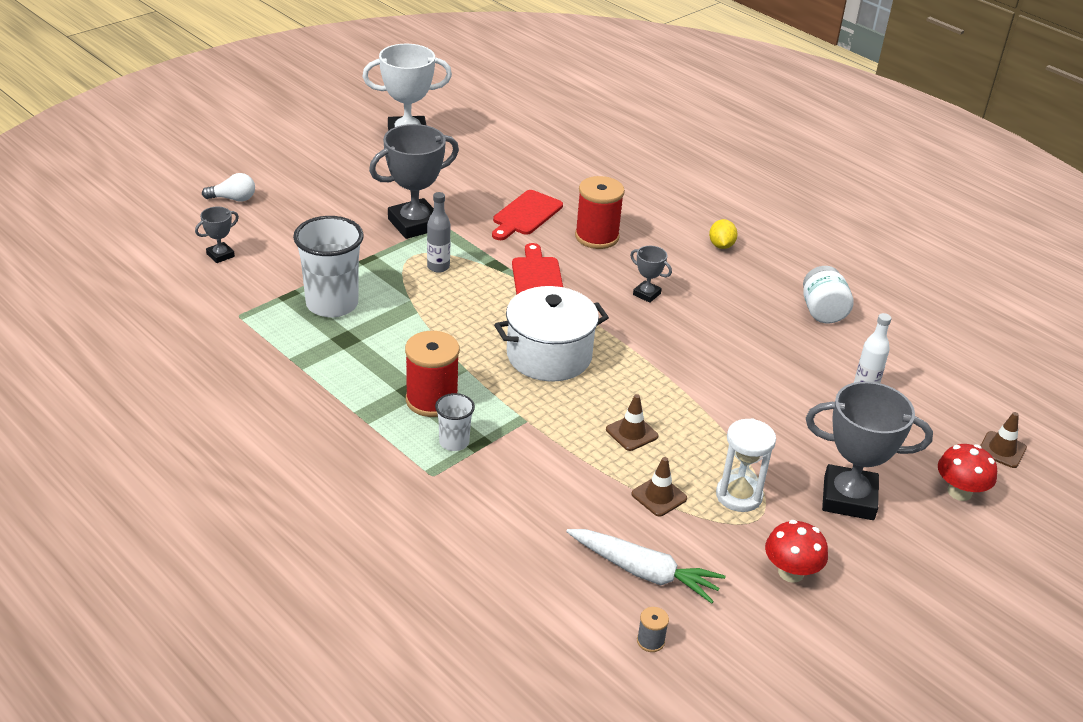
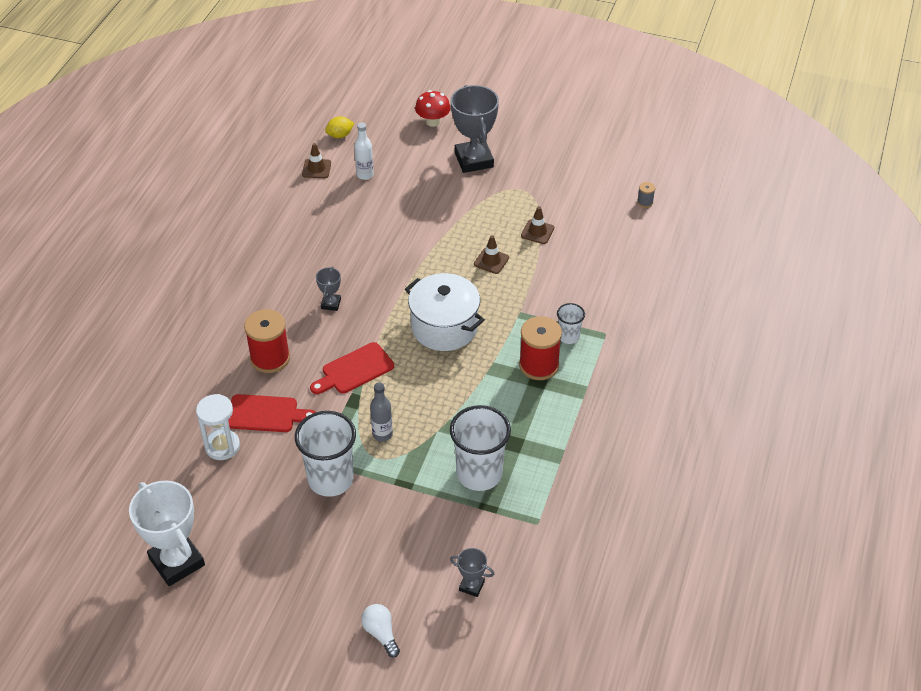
camera: 115 degrees left, 10 degrees up
(414, 224) = (330, 479): grey trophy -> white cup
(643, 572) = (601, 219): white carrot -> none
(721, 245) = (233, 285): yellow lemon -> yellow lemon (340, 135)
(739, 496) = (509, 201): white hourglass -> white hourglass (222, 446)
(791, 572) = (552, 167): red mushroom -> none
(822, 312) = (287, 212): white jar -> none
(1001, 450) = (380, 112): brown traffic cone -> brown traffic cone (316, 169)

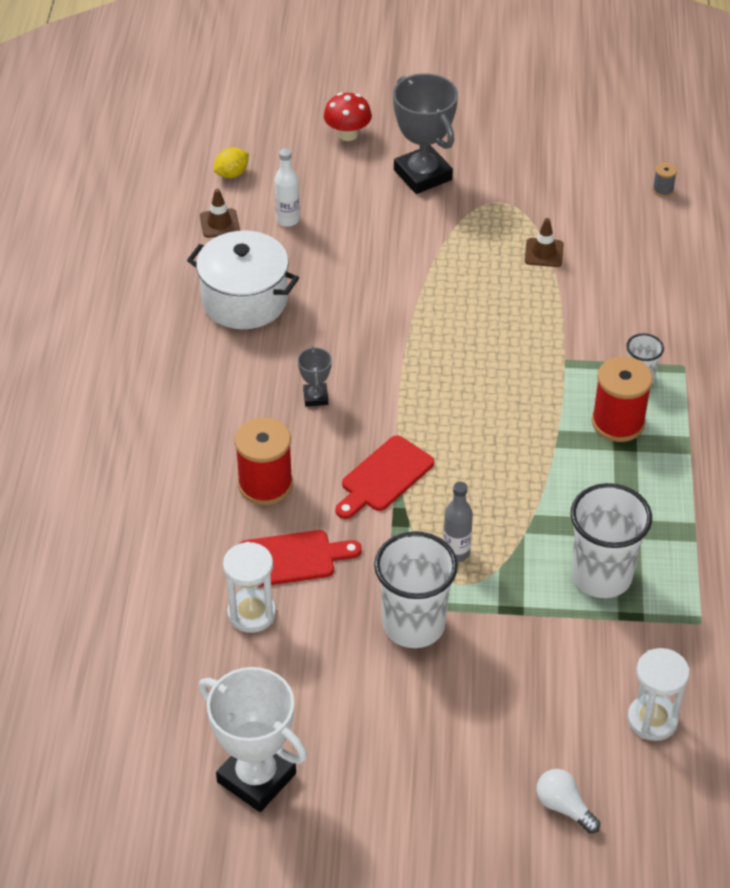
camera: 15 degrees left, 0 degrees up
(444, 327) = (477, 398): white pot -> white pot (245, 300)
(471, 586) = (652, 719): grey trophy -> white hourglass
(491, 261) = (501, 301): brown traffic cone -> none

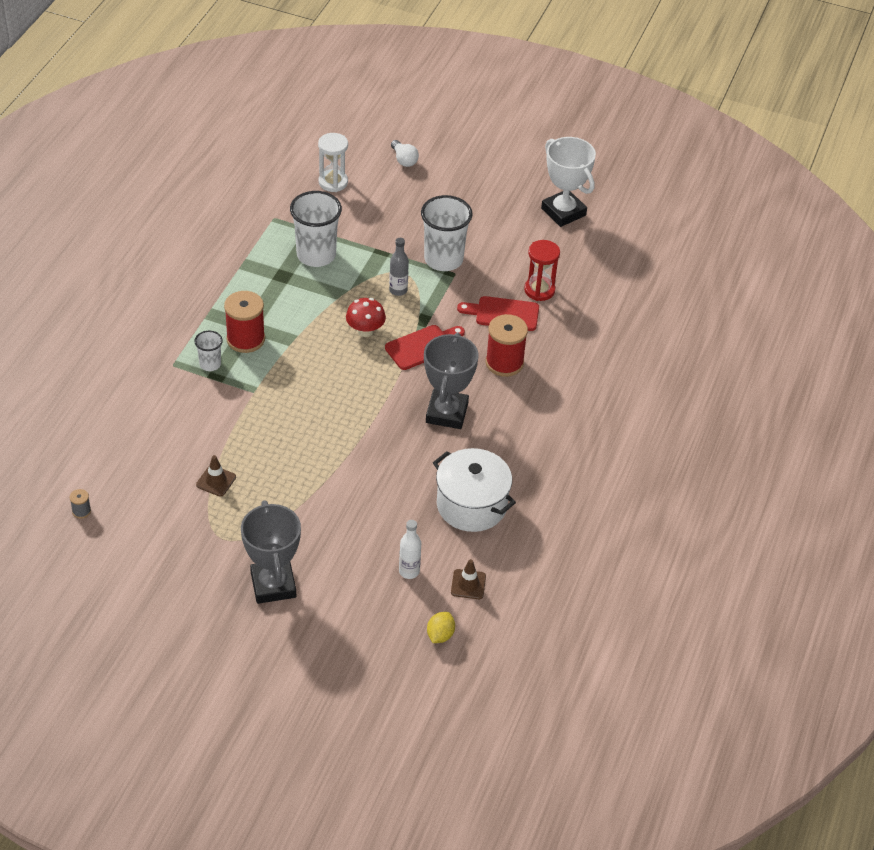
camera: 165 degrees left, 0 degrees up
(232, 174) = (440, 635): yellow lemon -> yellow lemon turned 45 degrees counterclockwise
(251, 613) = (539, 290): white hourglass -> red hourglass
(315, 397) = (447, 413): grey trophy -> grey trophy, size x2.09
(347, 134) = (318, 650): red mushroom -> red mushroom (365, 331)

